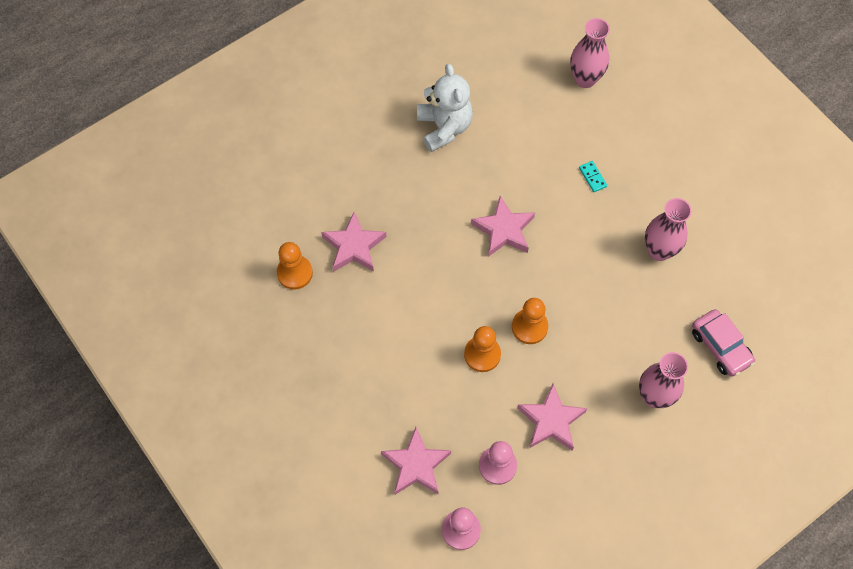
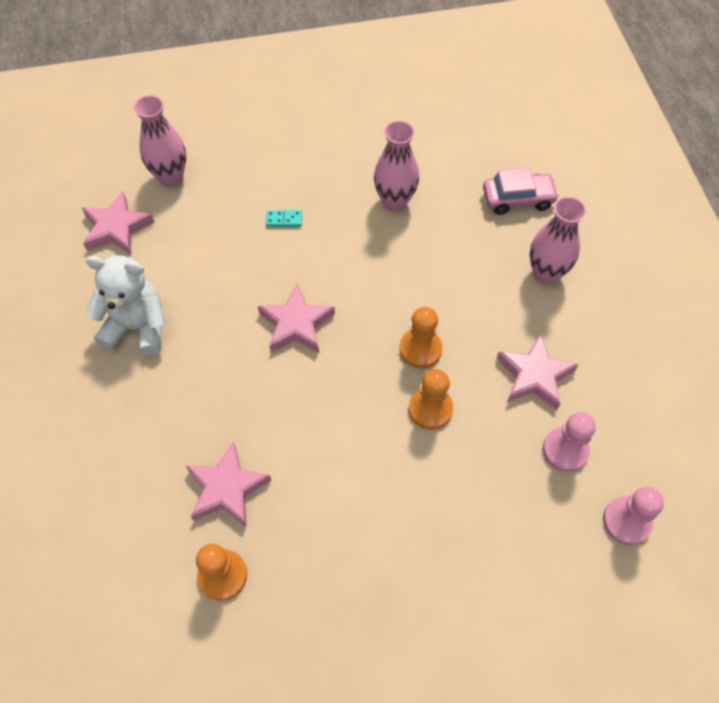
camera: 65 degrees left, 5 degrees down
(416, 465) = (533, 537): pink star -> pink star (117, 228)

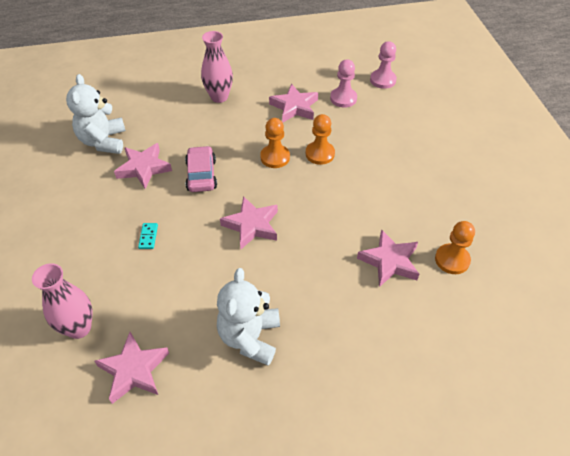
camera: 90 degrees left, 10 degrees down
(394, 201) = (144, 168): pink vase -> pink star
(441, 155) = (103, 141): none -> white teddy bear
(518, 199) = (155, 105): pink car -> pink car (201, 175)

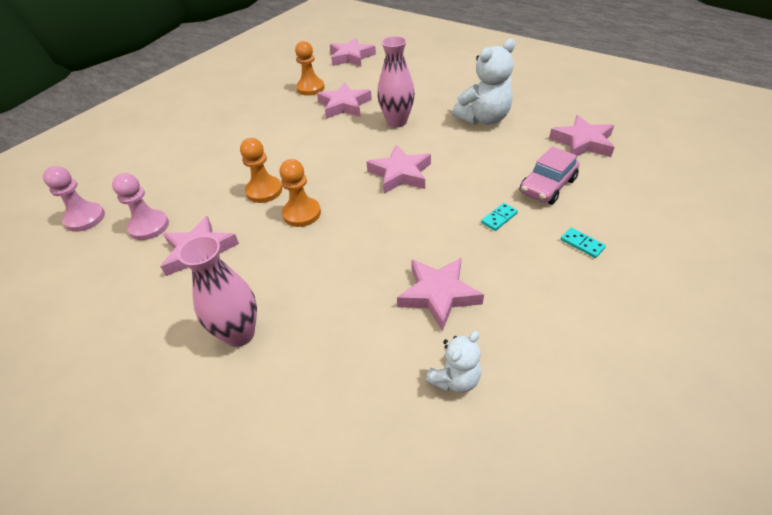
camera: 130 degrees left, 5 degrees down
(79, 253) = (582, 244): none -> turquoise domino
(79, 328) = (614, 186): pink vase -> pink vase (397, 122)
(103, 141) = (454, 379): white teddy bear -> white teddy bear, size x0.57
(201, 175) = (388, 243): pink car -> pink car (547, 186)
(499, 340) = (351, 57): none -> pink star

